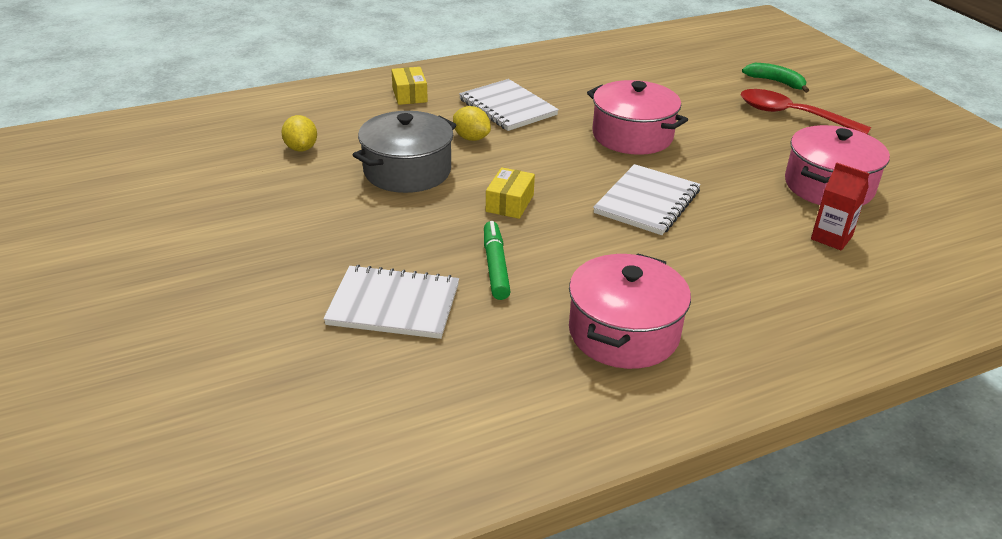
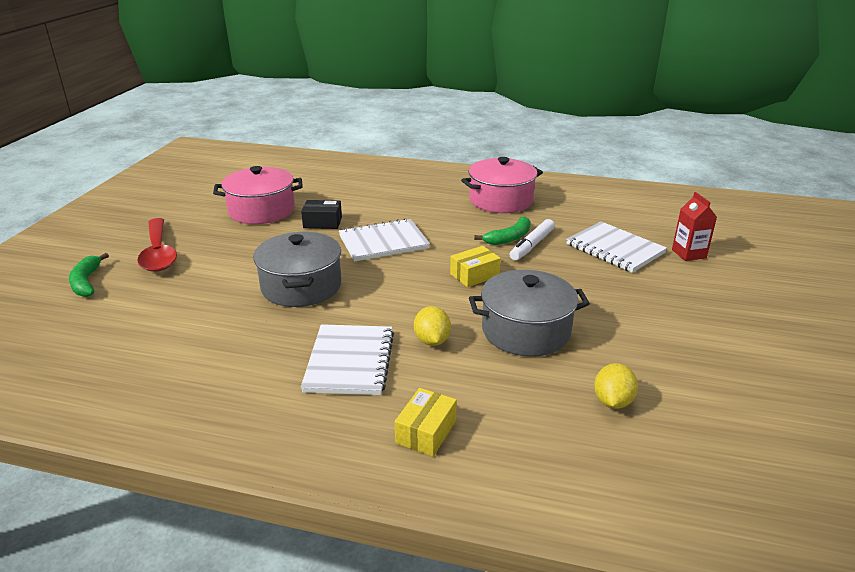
camera: 140 degrees left, 5 degrees down
(495, 266) = (532, 245): green marker -> white marker
(532, 266) = (509, 238): none -> green banana
(632, 136) = (301, 286): pink pot -> grey pot
(746, 199) = (322, 222): none -> black box
(831, 238) = (324, 193): red carton -> red carton (688, 254)

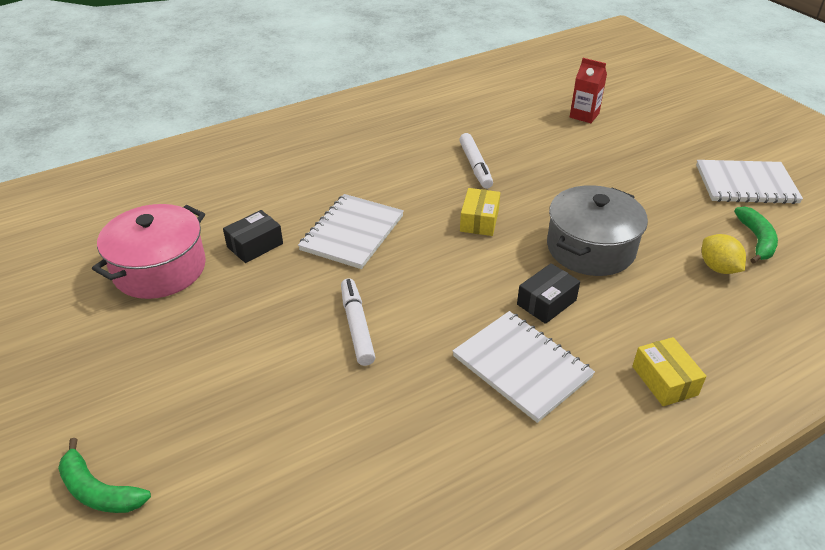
camera: 45 degrees left, 10 degrees up
(158, 253) = (127, 394): red spoon -> none
(301, 286) = (357, 326): grey pot -> white marker
(432, 341) = (546, 302): yellow lemon -> black box
(501, 200) = (381, 132): pink pot -> none
(509, 238) = (448, 168): green banana -> green banana (756, 240)
(615, 249) = (535, 137): white notebook -> white notebook (746, 184)

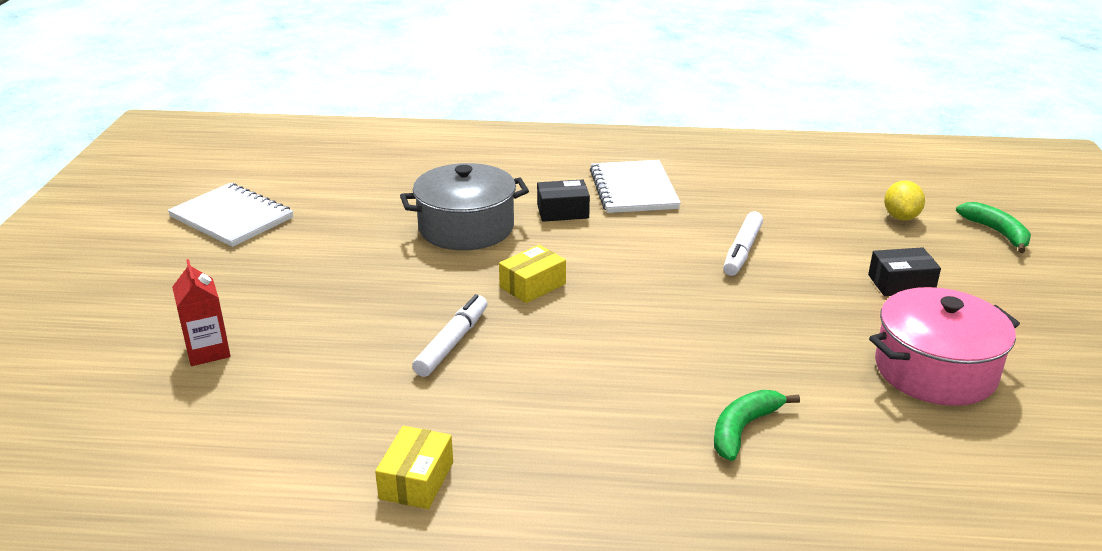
camera: 145 degrees left, 10 degrees down
(255, 245) = (807, 354): black box -> black box (901, 284)
(352, 233) = (682, 325): white notebook -> none
(664, 380) = (546, 155): yellow box -> yellow box (416, 480)
(718, 268) = (393, 183): yellow lemon -> yellow lemon (901, 217)
(756, 240) = (325, 185): green banana -> green banana (743, 429)

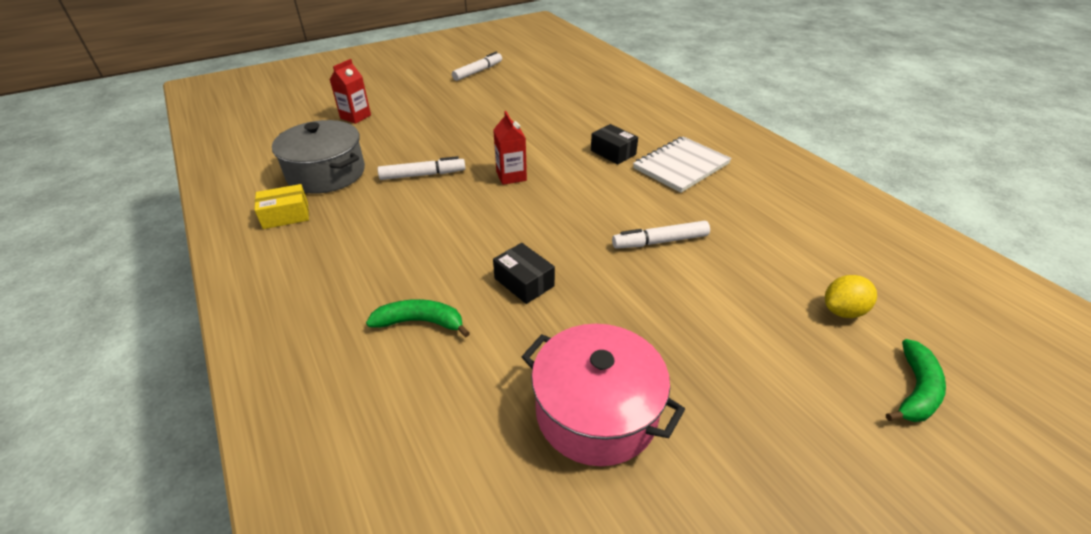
camera: 55 degrees right, 10 degrees up
(231, 218) = (478, 71): white notebook -> white marker
(466, 228) = (549, 131): grey pot -> grey pot (326, 173)
(532, 285) = (511, 176): yellow box -> red carton
(901, 284) = (720, 346): black box -> black box (524, 282)

